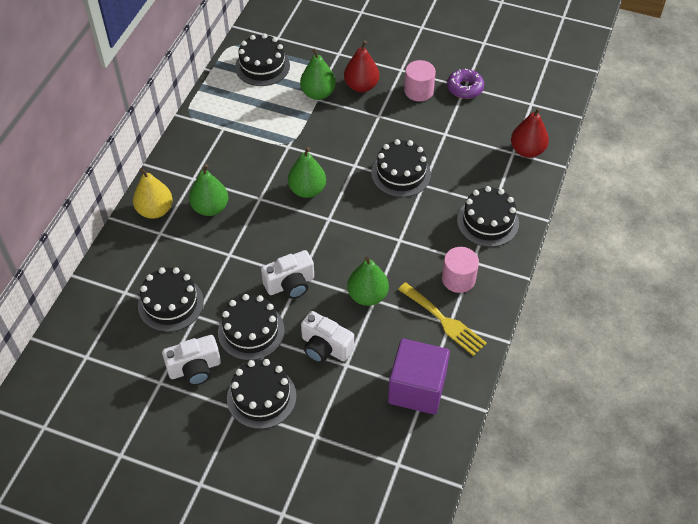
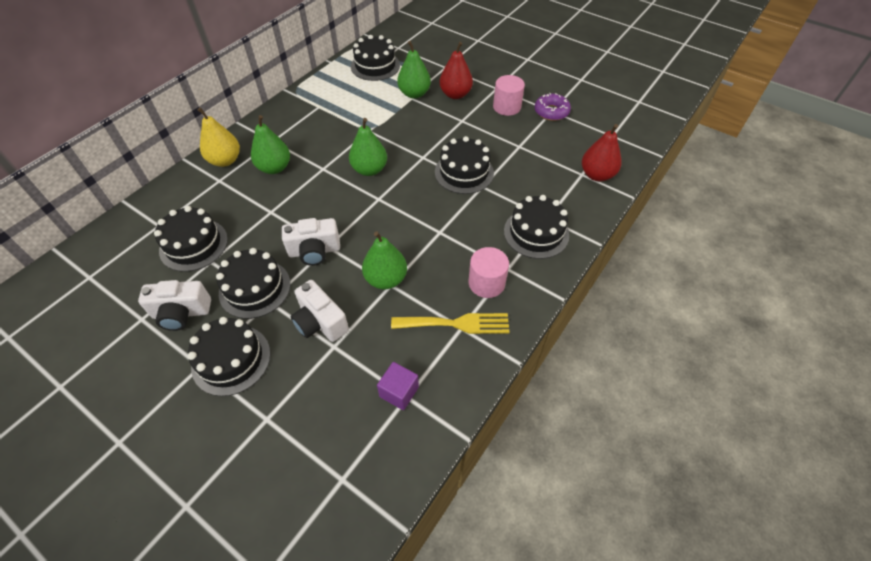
camera: 15 degrees right, 0 degrees up
(417, 388) = (399, 392): purple cube -> purple cube, size x0.51
(444, 321) = (456, 323): yellow fork -> yellow fork turned 60 degrees counterclockwise

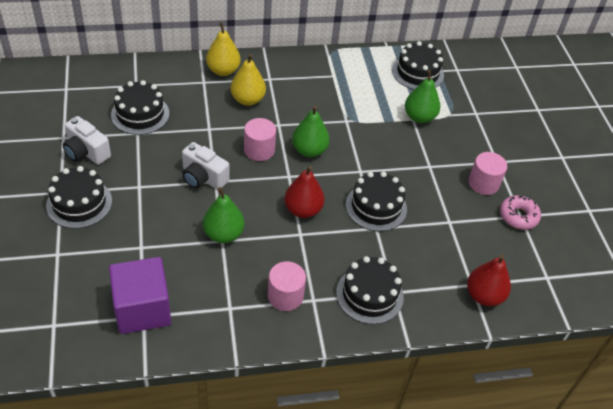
camera: 40 degrees right, 5 degrees down
(255, 288) = (141, 171): black cake -> none
(274, 168) = (247, 100): green pear -> yellow pear
(320, 322) = (151, 225): white camera -> none
(332, 197) = (259, 150): none -> pink cylinder
(399, 392) = (142, 309): purple cube -> purple cube, size x1.94
(455, 94) = (453, 142): red pear -> red pear (303, 210)
(456, 323) = (230, 302): yellow fork -> none
(551, 112) = (518, 216): purple donut -> pink donut

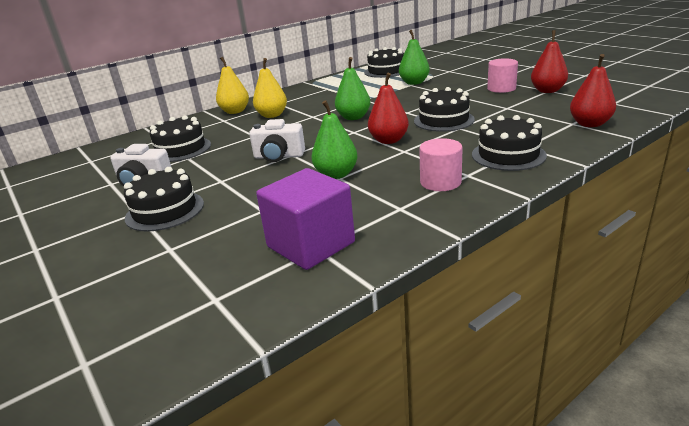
camera: 20 degrees left, 20 degrees down
(259, 150) = (311, 130): pink cylinder -> none
(518, 216) = (547, 91): pink donut -> red pear

